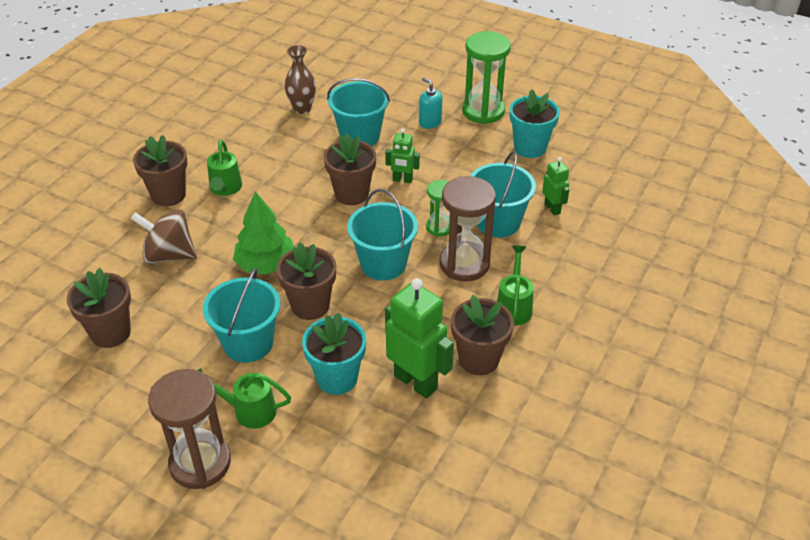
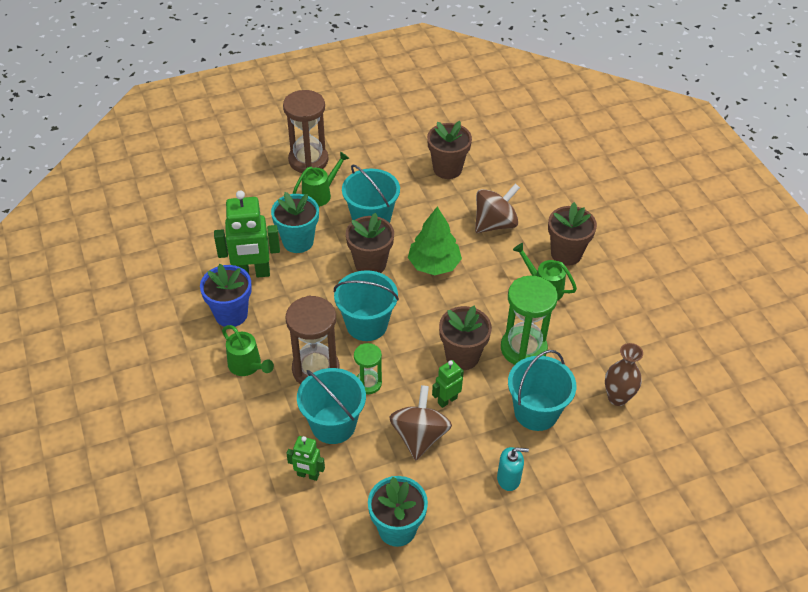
camera: 130 degrees right, 5 degrees up
(450, 176) = (419, 436): none -> brown spinning top
(479, 359) = (231, 314): brown flower pot -> blue flower pot
(483, 111) = (487, 537): green hourglass -> green hourglass (523, 348)

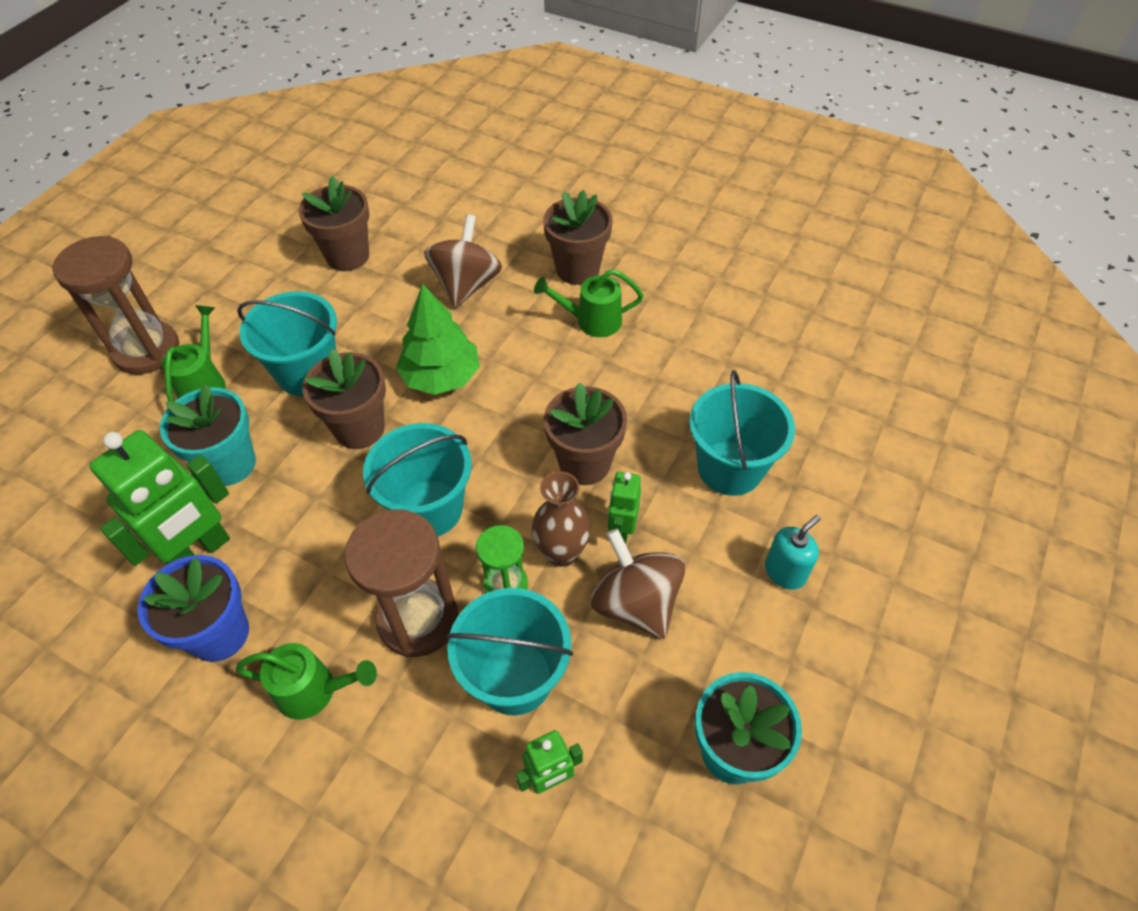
camera: 40 degrees left, 5 degrees up
(523, 348) = (641, 405): green hourglass -> none
(617, 397) = (790, 389): brown vase -> brown vase (561, 553)

